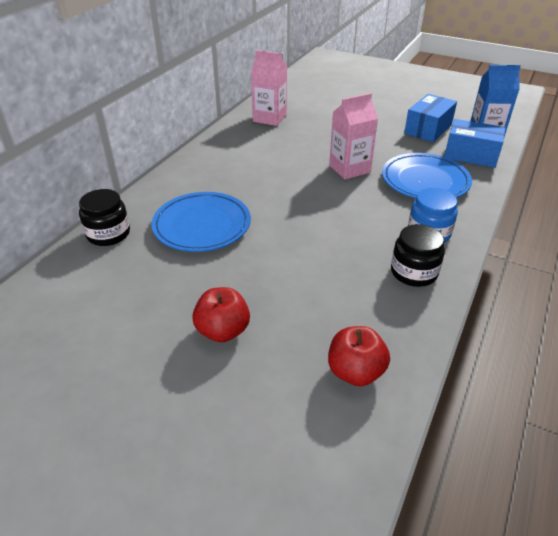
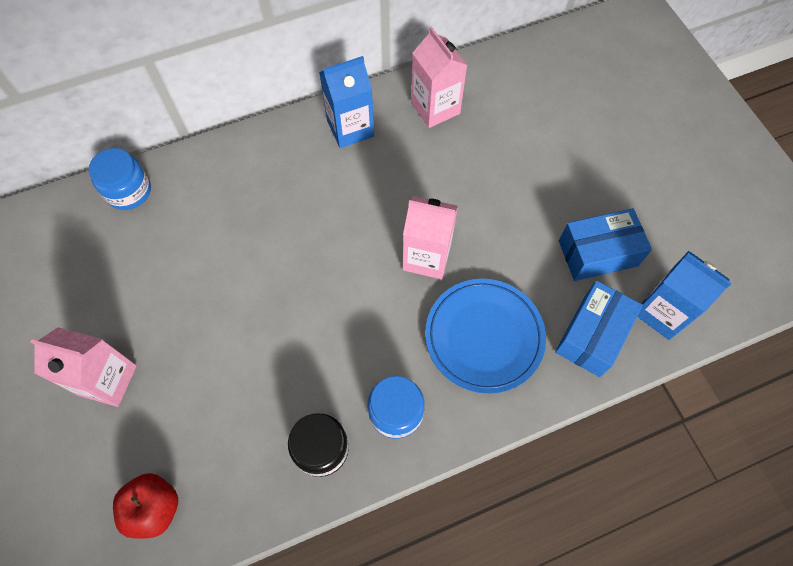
camera: 40 degrees right, 25 degrees up
(108, 234) = (128, 191): black jar -> blue jar
(202, 226) = (208, 238): blue plate -> none
(223, 331) = (107, 380): red apple -> pink carton
(231, 144) = (350, 128): none -> blue carton
(471, 155) = (592, 335): blue box -> blue box turned 60 degrees clockwise

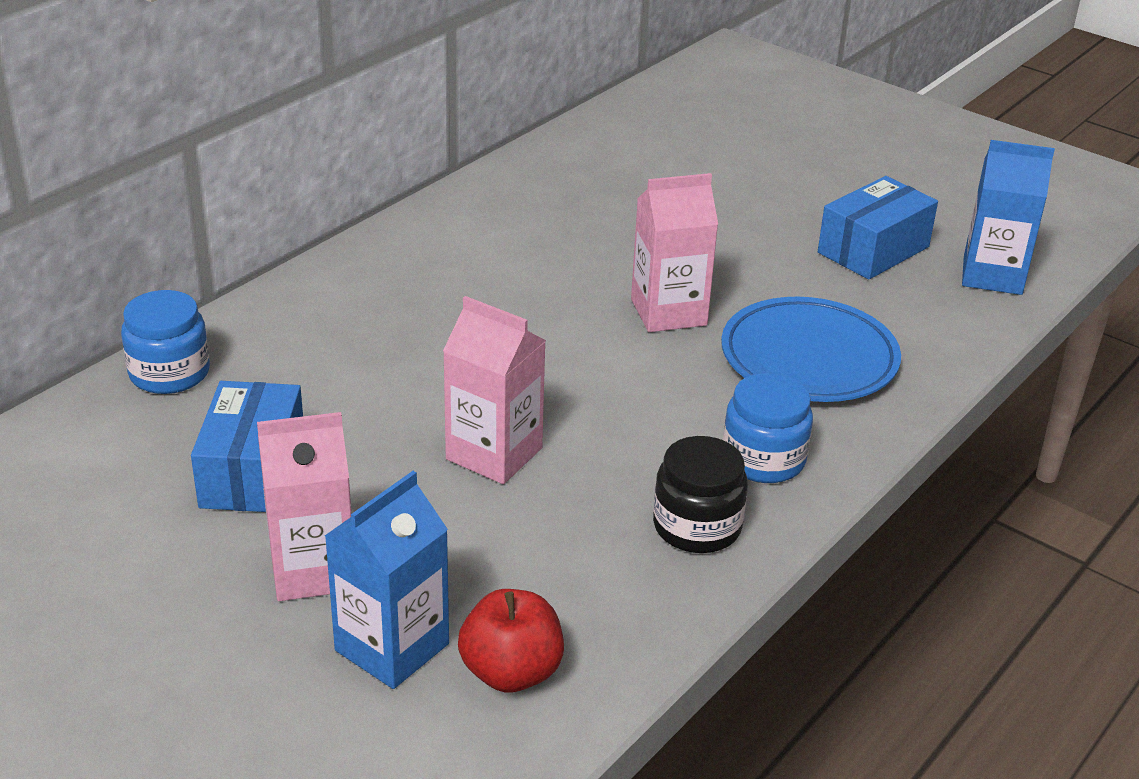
camera: 30 degrees left, 30 degrees down
(350, 128) = (455, 229): blue carton -> blue carton (392, 647)
(435, 108) = (553, 183): pink carton -> pink carton (494, 454)
(592, 335) = (934, 317): blue box -> blue box (253, 471)

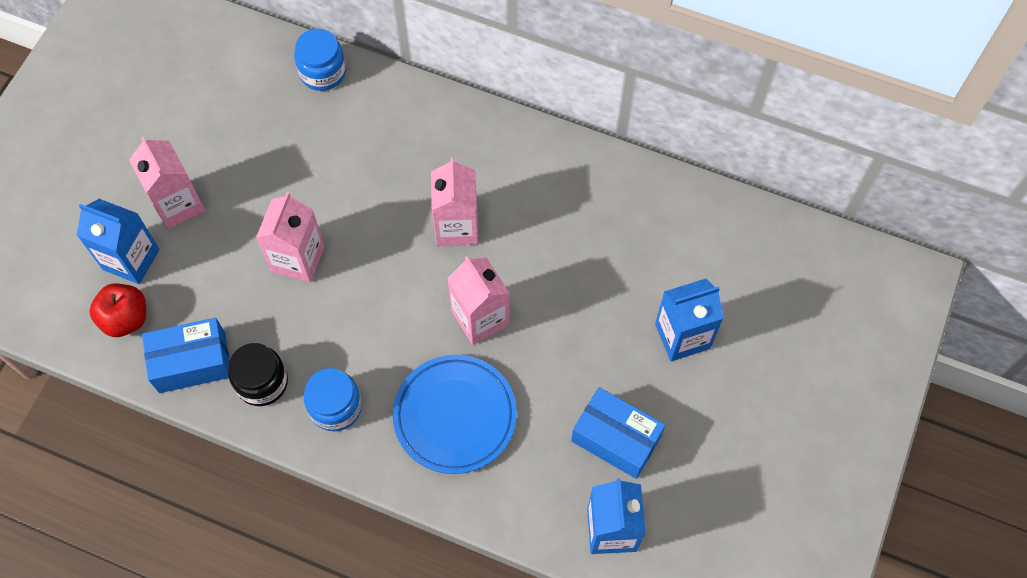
camera: 75 degrees right, 30 degrees up
(253, 471) = (248, 147): blue box -> blue box (192, 362)
(518, 305) = (456, 227): none -> pink carton
(751, 183) = (682, 336): none -> blue carton

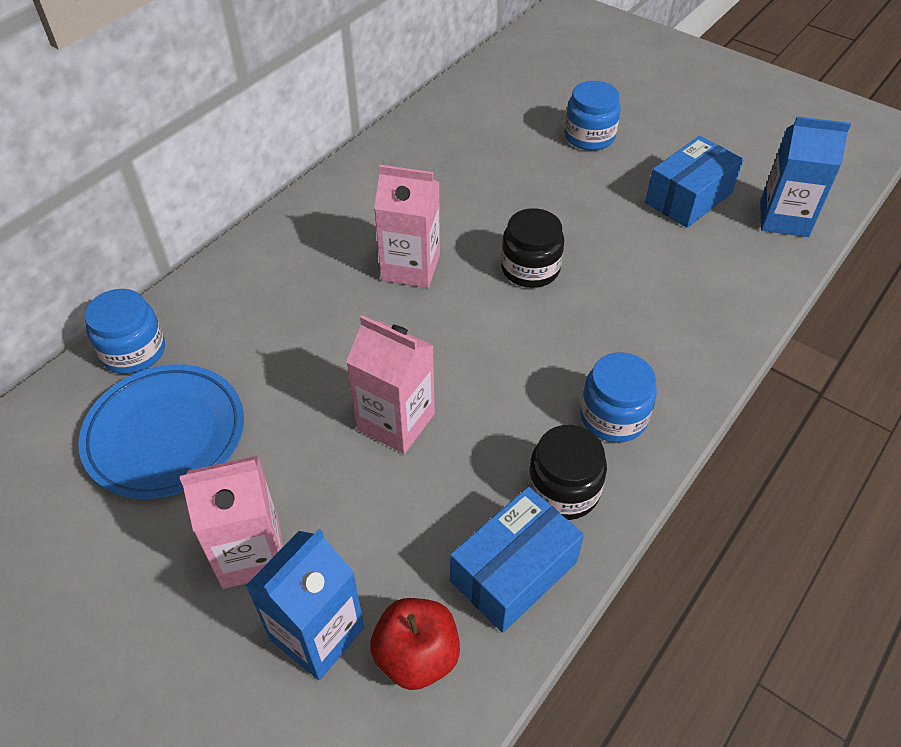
camera: 75 degrees left, 15 degrees down
(192, 362) = (514, 572): blue box -> blue box turned 45 degrees clockwise
(455, 416) = (644, 310): blue plate -> blue plate (165, 435)
(480, 318) = (530, 269): pink carton -> black jar
(682, 336) = (589, 136): blue carton -> blue jar

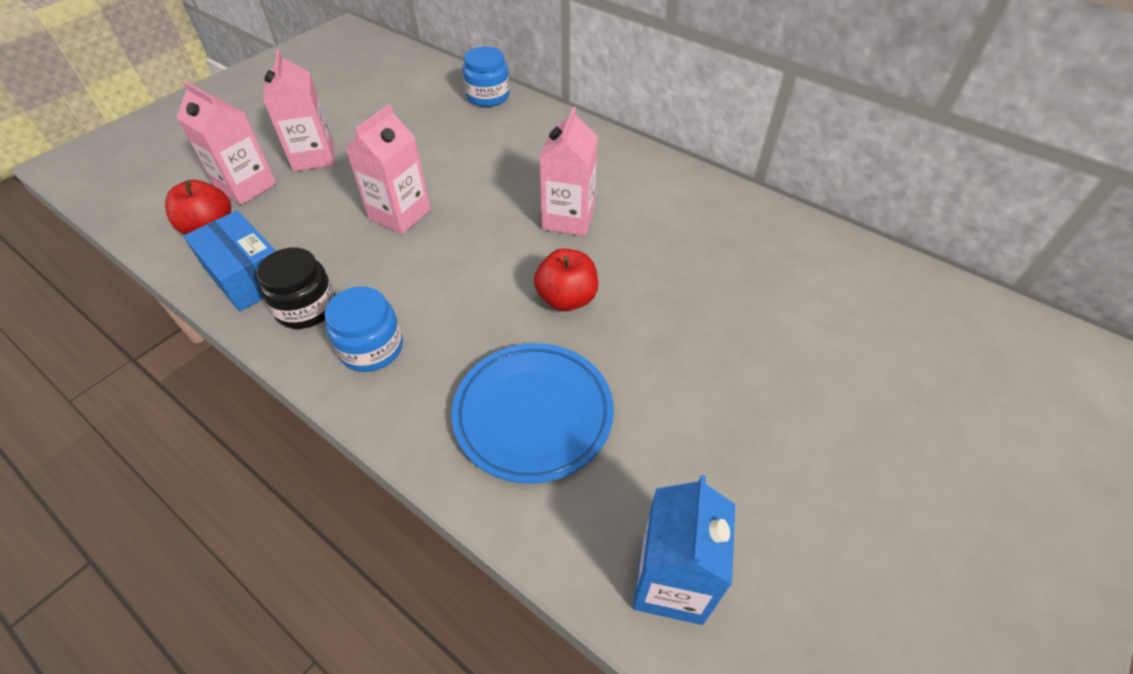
camera: 90 degrees right, 0 degrees up
(165, 435) = (414, 116): blue plate -> blue plate (533, 414)
(317, 633) = (246, 186): blue carton -> pink carton
(530, 269) = (566, 299): black jar -> red apple
(589, 136) = (804, 365): blue jar -> none
(688, 198) = (700, 461): blue box -> none

